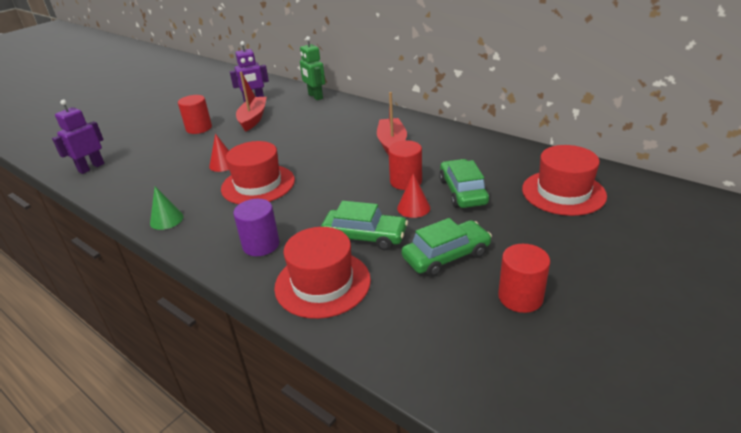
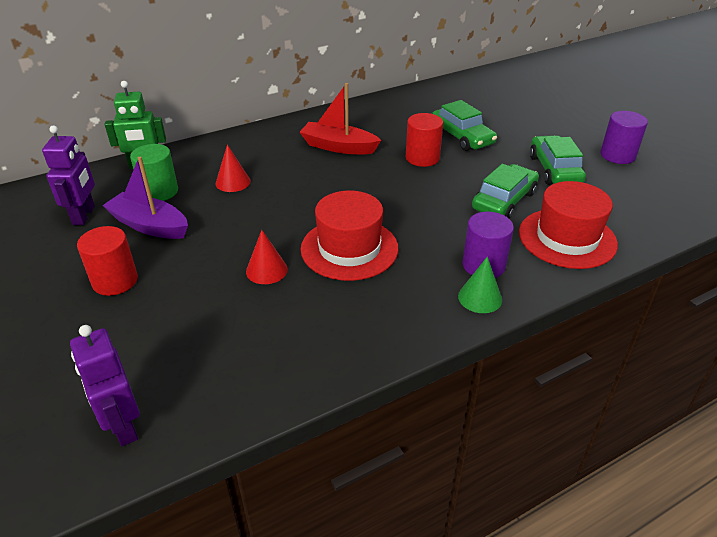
camera: 70 degrees left, 5 degrees up
(166, 219) = (379, 337): green cone -> green cone (480, 297)
(253, 119) = (149, 225): red boat -> purple boat
(289, 109) = (159, 192): none -> green cylinder
(413, 208) = (472, 165): red cone -> red cone (233, 182)
(462, 191) = (462, 137): green car -> green car turned 135 degrees counterclockwise
(520, 297) = (617, 155): red cylinder -> purple cylinder
(563, 192) = (494, 100): red hat -> none

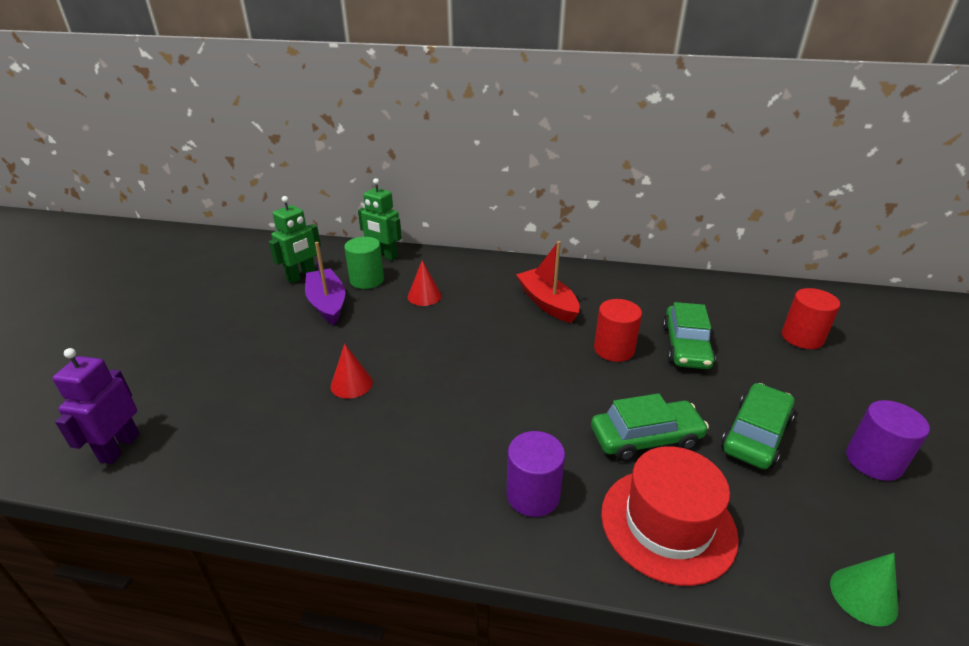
camera: 40 degrees right, 5 degrees down
(84, 215) = (301, 276): purple robot -> green robot
(115, 281) = (255, 335): red cylinder -> red cylinder (802, 337)
(349, 248) = (435, 402): red hat -> none
(480, 297) = (485, 526): green cone -> green cone (863, 596)

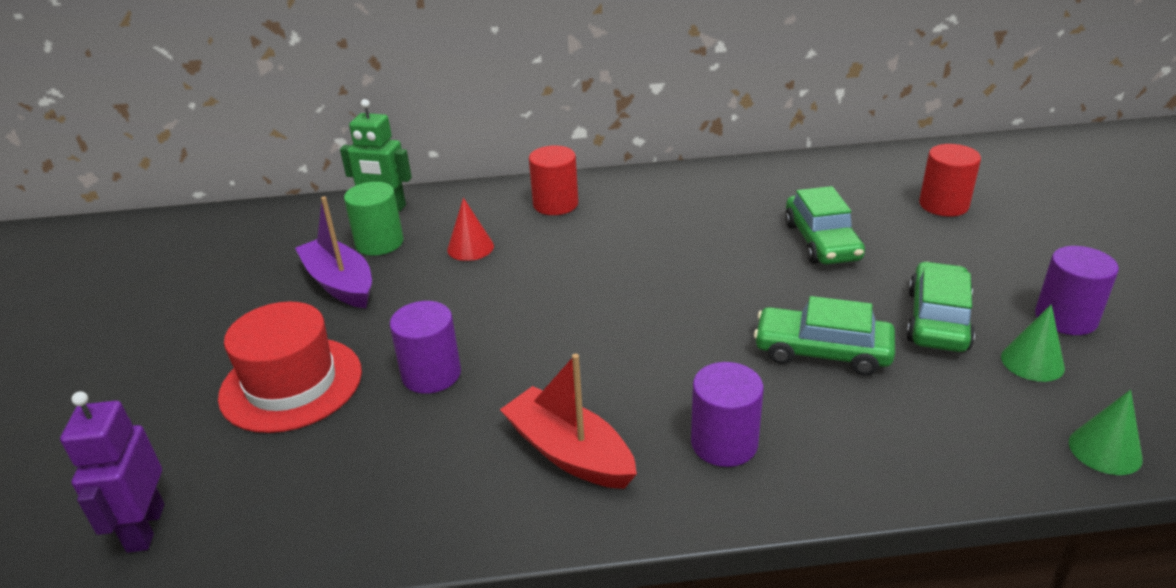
camera: 15 degrees left, 0 degrees up
(301, 276) = (281, 256): green robot -> none
(351, 384) = (431, 374): red cone -> purple cylinder
(547, 303) = (634, 225): red boat -> red boat (569, 453)
(614, 349) = (741, 262): red cylinder -> red cylinder (555, 204)
(646, 438) = (822, 352): green car -> green car turned 135 degrees counterclockwise
(667, 524) = (885, 434): red hat -> red hat (291, 384)
(826, 493) = (1032, 362): none -> green cone

